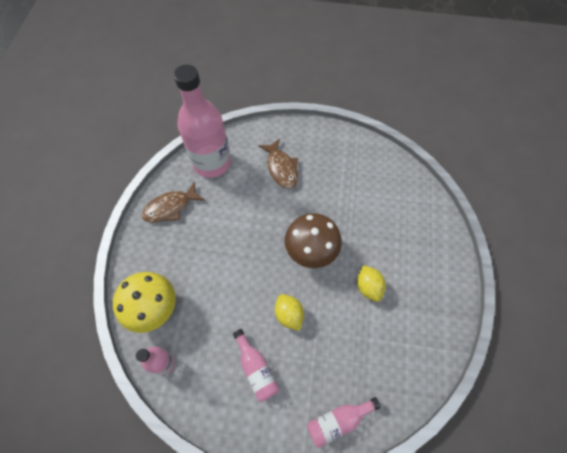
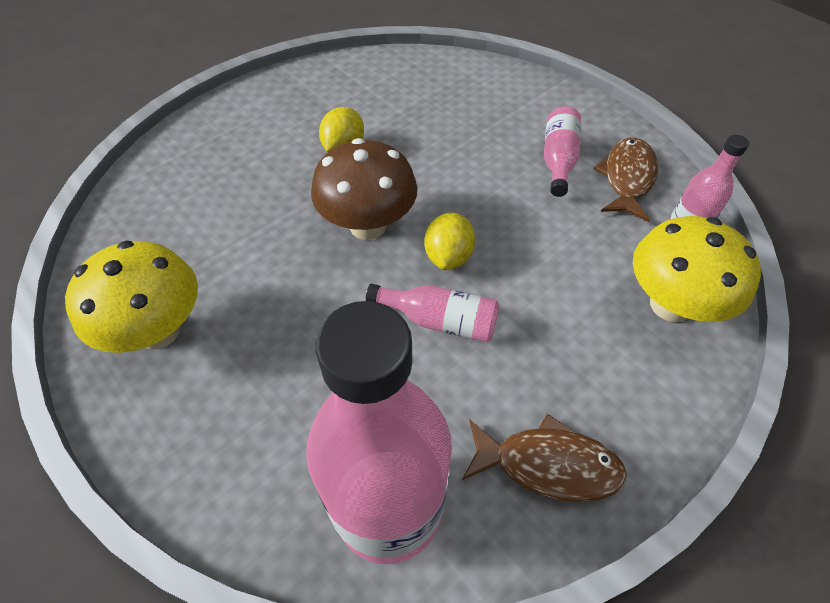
camera: 140 degrees left, 10 degrees down
(281, 168) = (270, 381): brown fish -> brown fish (627, 178)
(289, 314) = (471, 181): yellow lemon -> yellow lemon (448, 256)
(336, 155) = (158, 331): none -> yellow mushroom
(338, 421) = (501, 82): pink bottle -> pink bottle (439, 320)

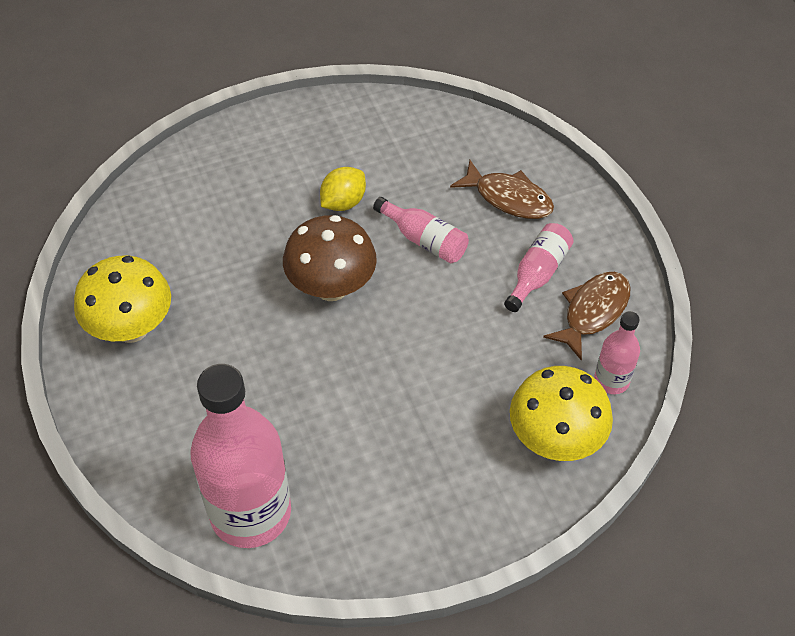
camera: 20 degrees right, 0 degrees up
(439, 320) = (352, 390): pink bottle -> pink bottle (424, 240)
(448, 256) = (387, 337): yellow lemon -> none
(548, 464) = (380, 525): brown fish -> brown fish (509, 198)

